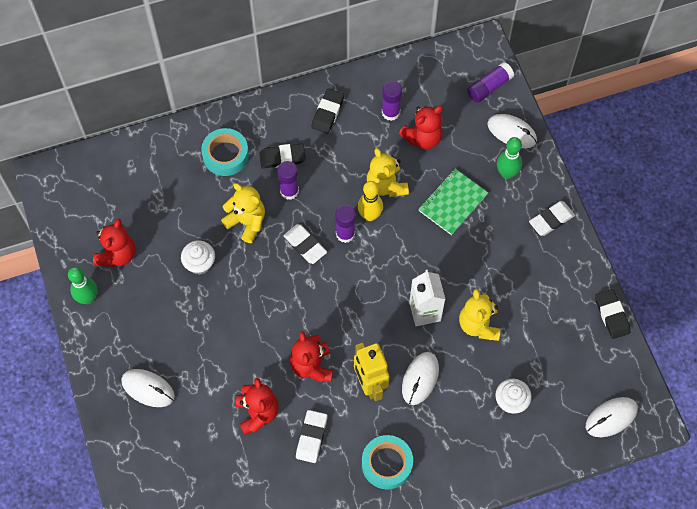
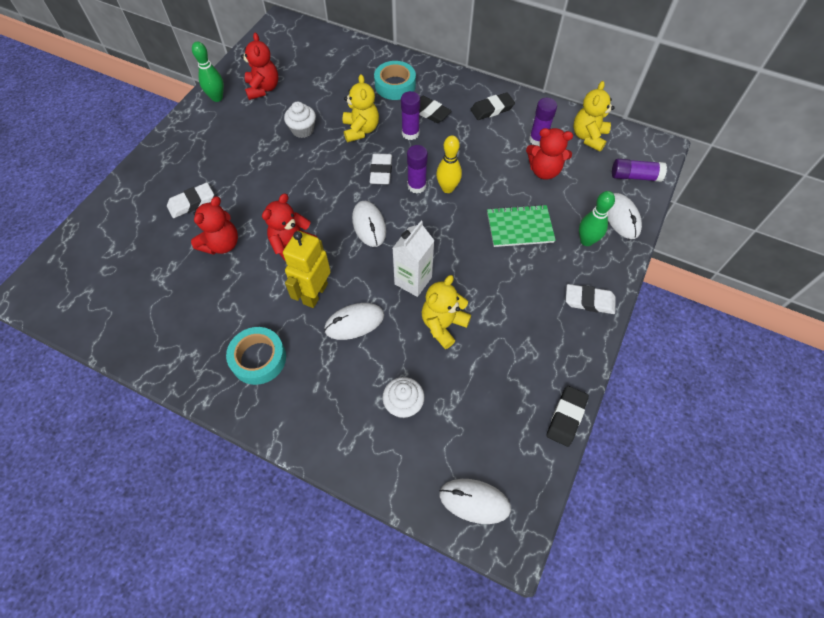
camera: 45 degrees right, 5 degrees down
(117, 255) = (263, 89): red teddy bear -> red teddy bear turned 75 degrees counterclockwise
(148, 388) = (181, 172): white mouse -> white mouse (369, 225)
(311, 437) = (233, 291): white eraser -> white eraser (191, 203)
(386, 185) = (482, 179): yellow teddy bear -> yellow teddy bear (588, 137)

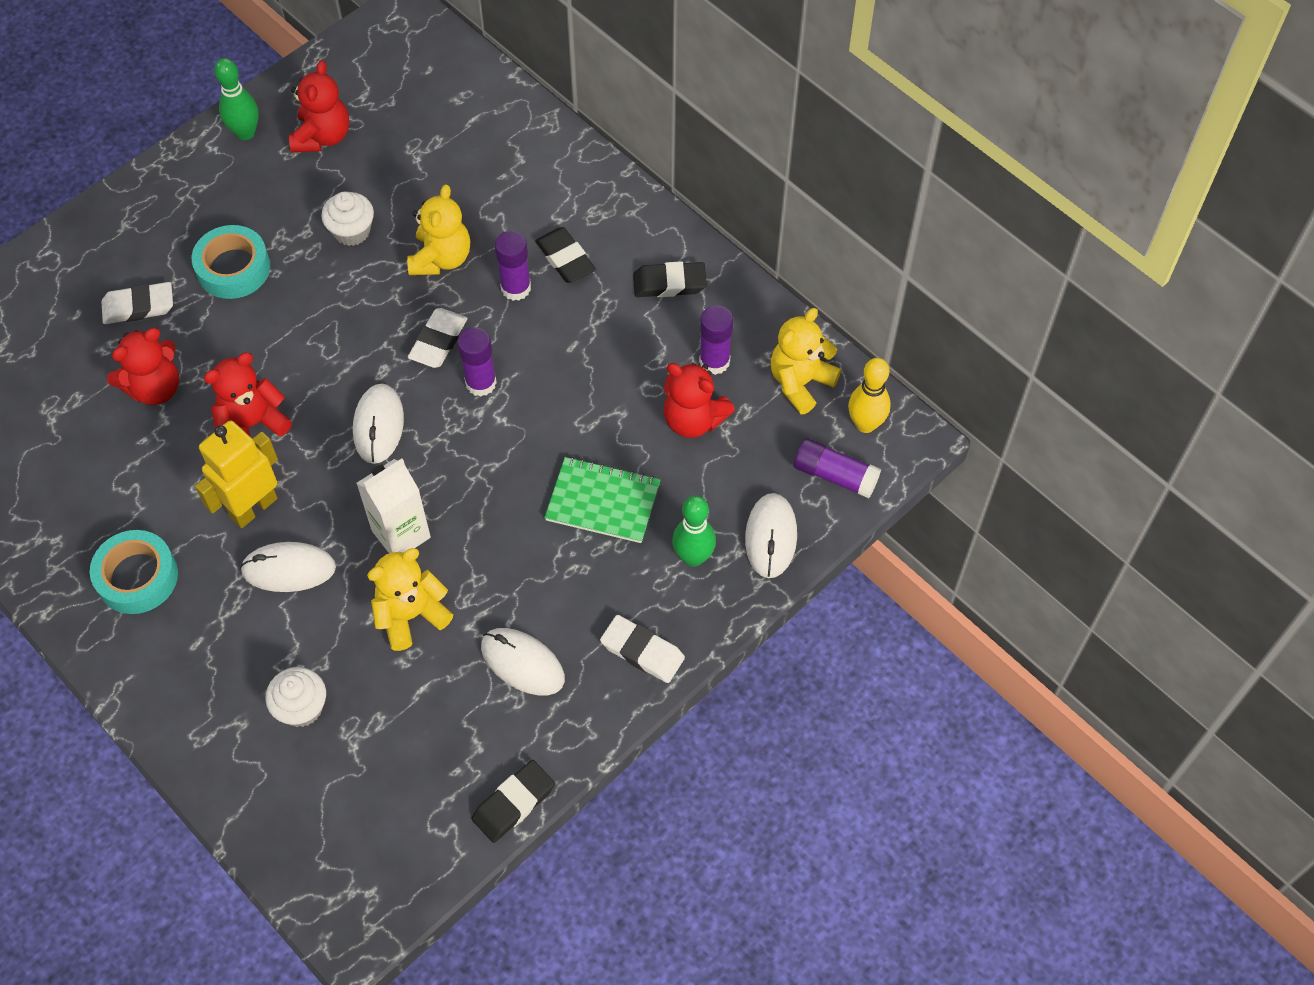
camera: 20 degrees right, 0 degrees up
(395, 85) = (534, 192): turquoise tape -> turquoise tape (233, 268)
(447, 188) = (526, 402): yellow bowling pin -> yellow bowling pin (865, 424)
(474, 501) = (331, 866): white mouse -> white mouse (522, 663)

